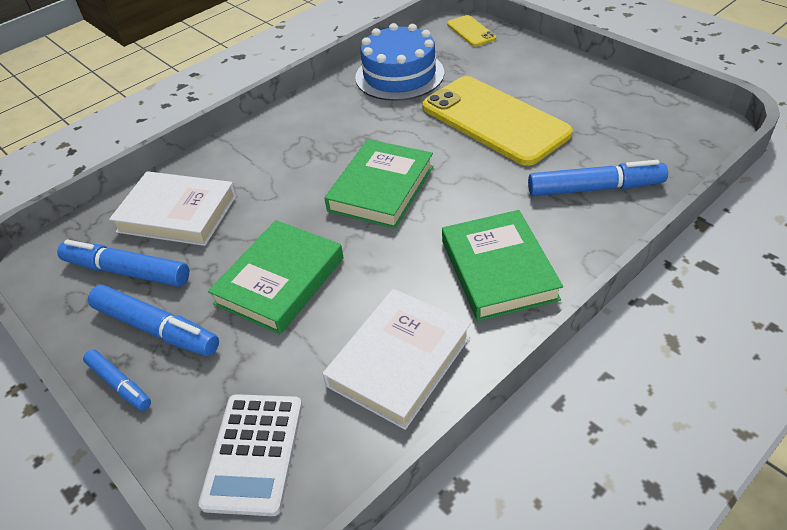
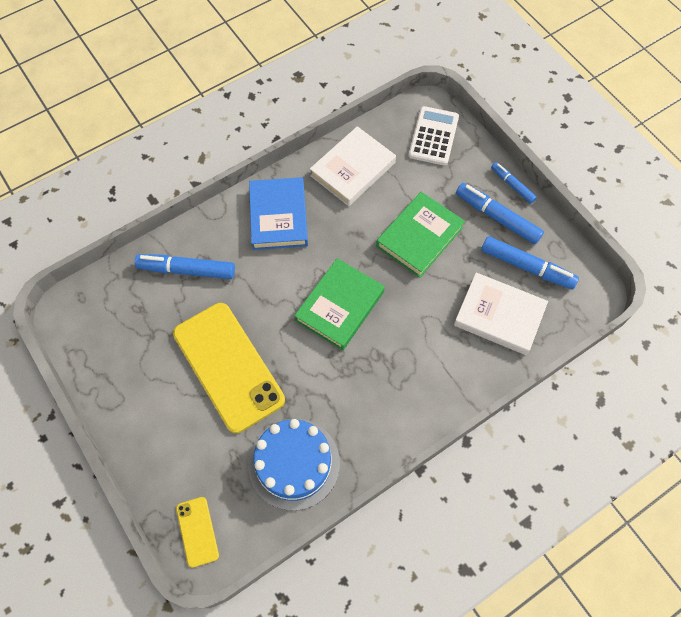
camera: 175 degrees left, 20 degrees up
(498, 269) = (278, 216): green book -> blue book

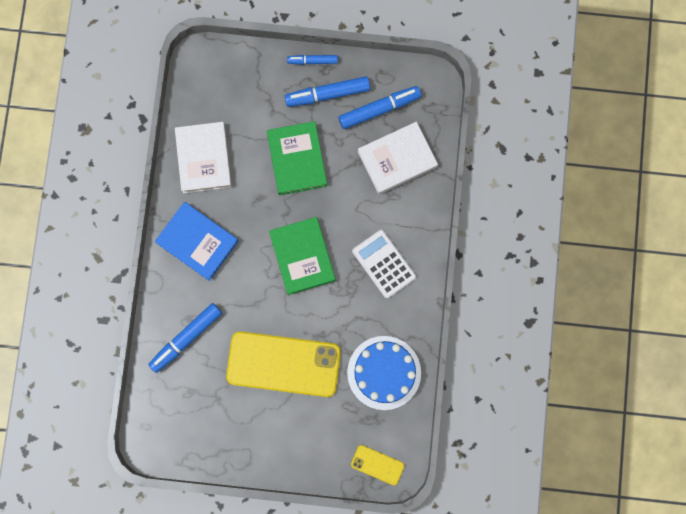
camera: 50 degrees left, 15 degrees up
(433, 136) = (226, 78): white calculator -> white calculator (384, 264)

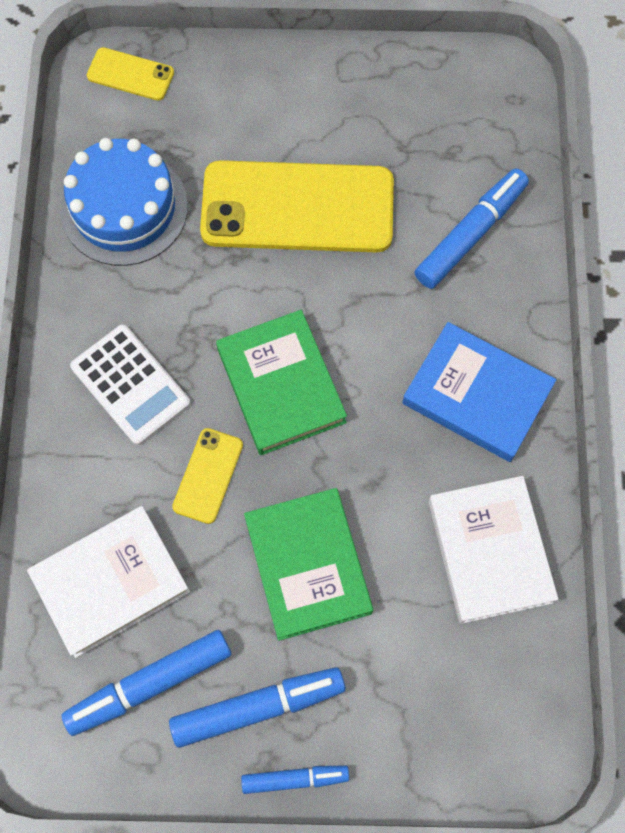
camera: 175 degrees right, 10 degrees down
(345, 210) = (208, 475): none -> yellow phone

